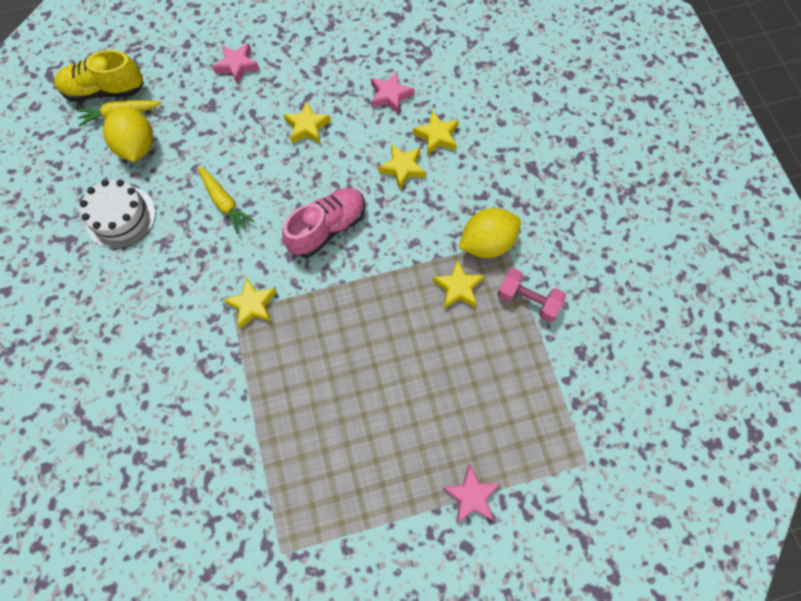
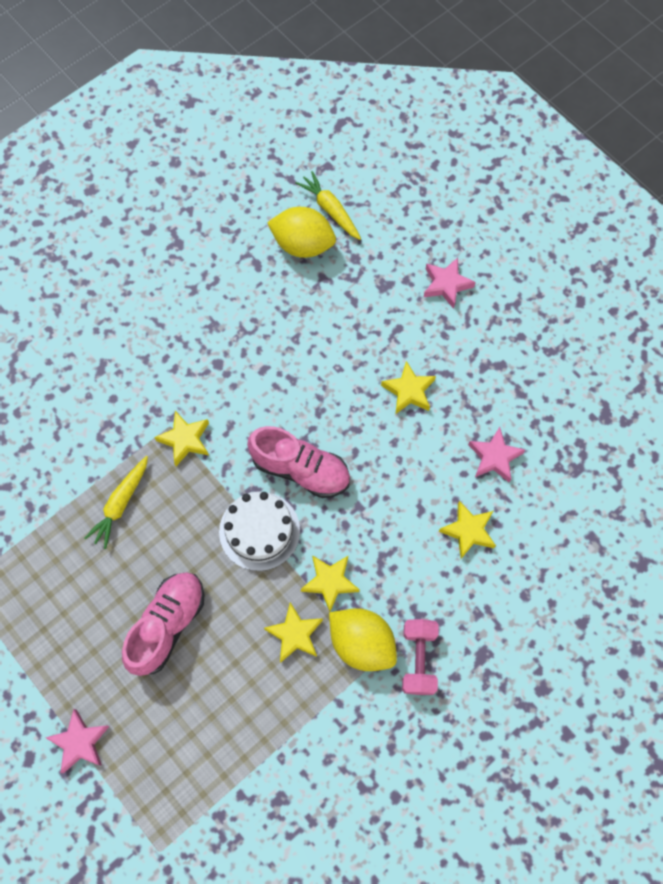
camera: 65 degrees right, 0 degrees up
(105, 91) = (349, 181): yellow shoe -> none
(120, 217) = (221, 273): white cake -> white cake (259, 531)
(137, 146) = (303, 245): yellow lemon -> yellow lemon turned 60 degrees clockwise
(224, 202) = (281, 356): yellow carrot -> yellow carrot (121, 504)
(402, 168) = (409, 512): yellow star -> yellow star (330, 582)
(405, 383) = (167, 625): none -> pink shoe
(527, 300) = (314, 716): pink dumbbell -> pink dumbbell (418, 659)

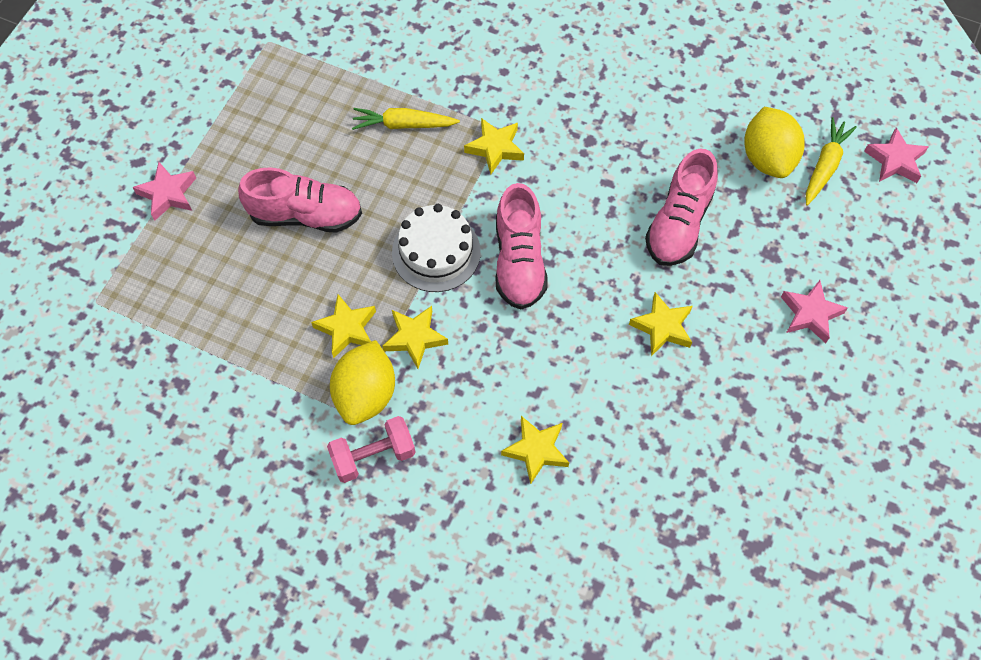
camera: 65 degrees right, 5 degrees down
(327, 336) = (678, 223): none -> pink shoe
(494, 457) = (635, 444): pink star -> pink star (895, 160)

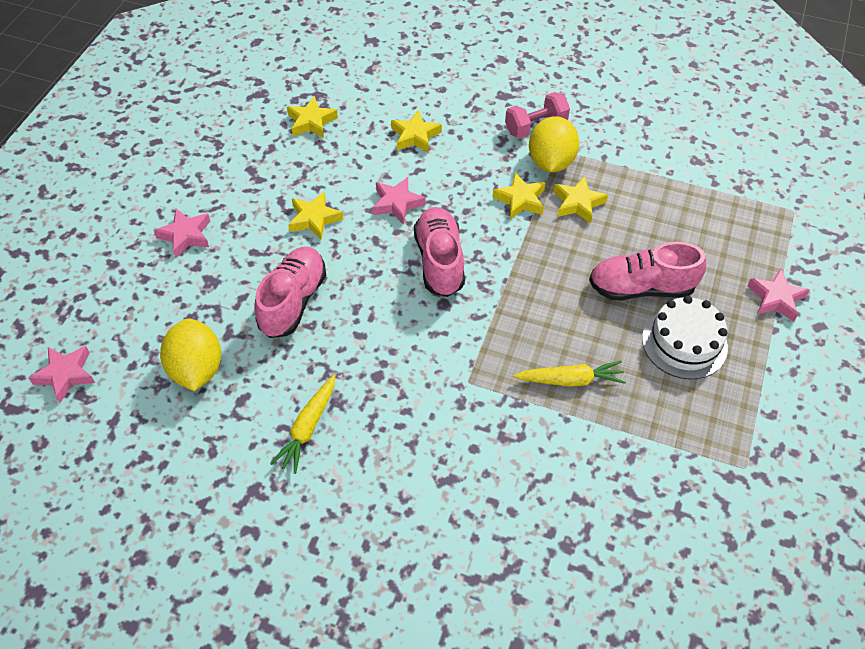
camera: 175 degrees right, 10 degrees down
(436, 252) = (515, 264): white cake -> white cake (684, 343)
(495, 148) = (473, 361): yellow star -> yellow star (311, 122)
(564, 343) = (397, 203): none -> pink star
(824, 166) = (140, 364): yellow carrot -> yellow carrot (308, 427)

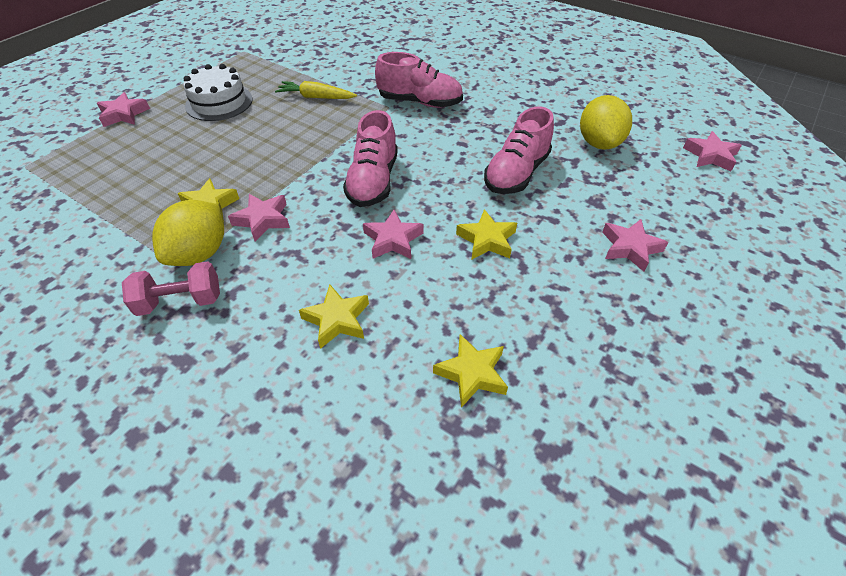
camera: 165 degrees left, 5 degrees down
(308, 427) = (511, 102): yellow carrot -> none
(520, 200) = (263, 220): yellow star -> pink star
(641, 288) = (217, 136): pink shoe -> pink shoe (420, 102)

